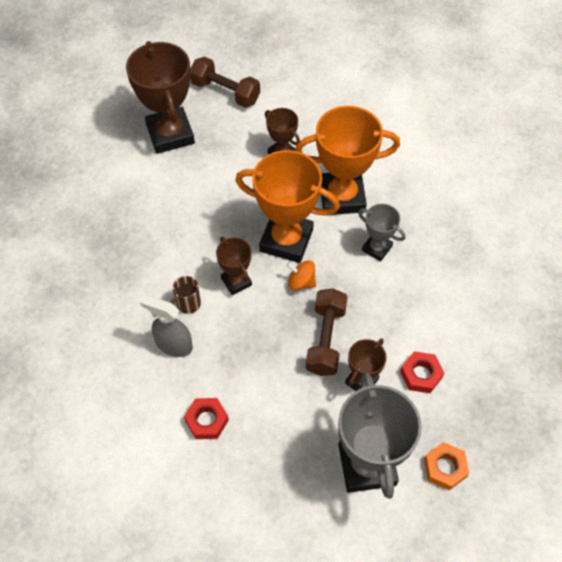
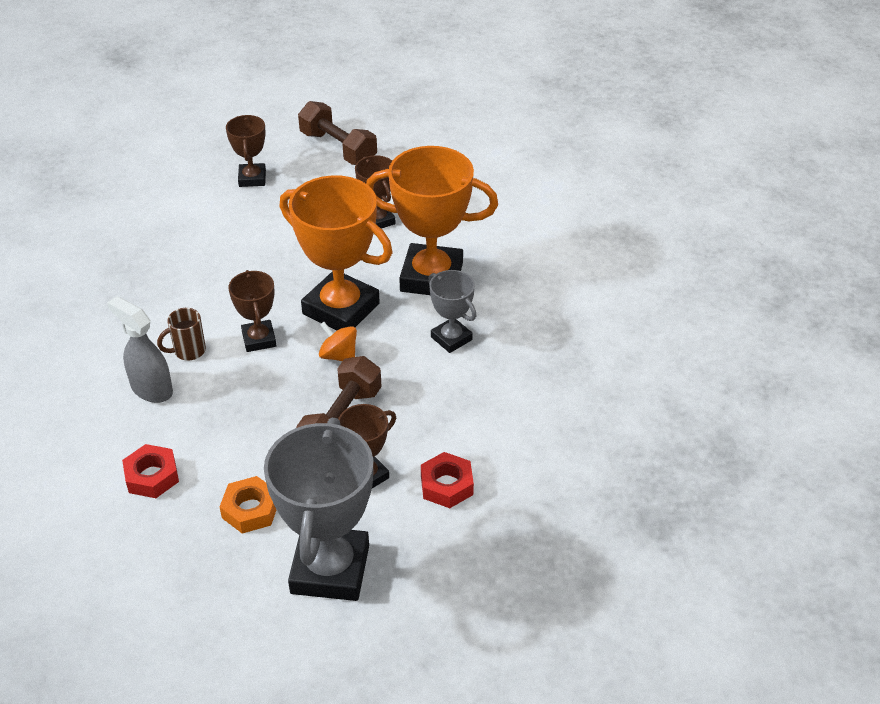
camera: 15 degrees right, 15 degrees down
(170, 134) = (252, 178): brown trophy -> brown trophy, size x0.52
(445, 468) = (431, 596): orange nut -> orange nut (250, 510)

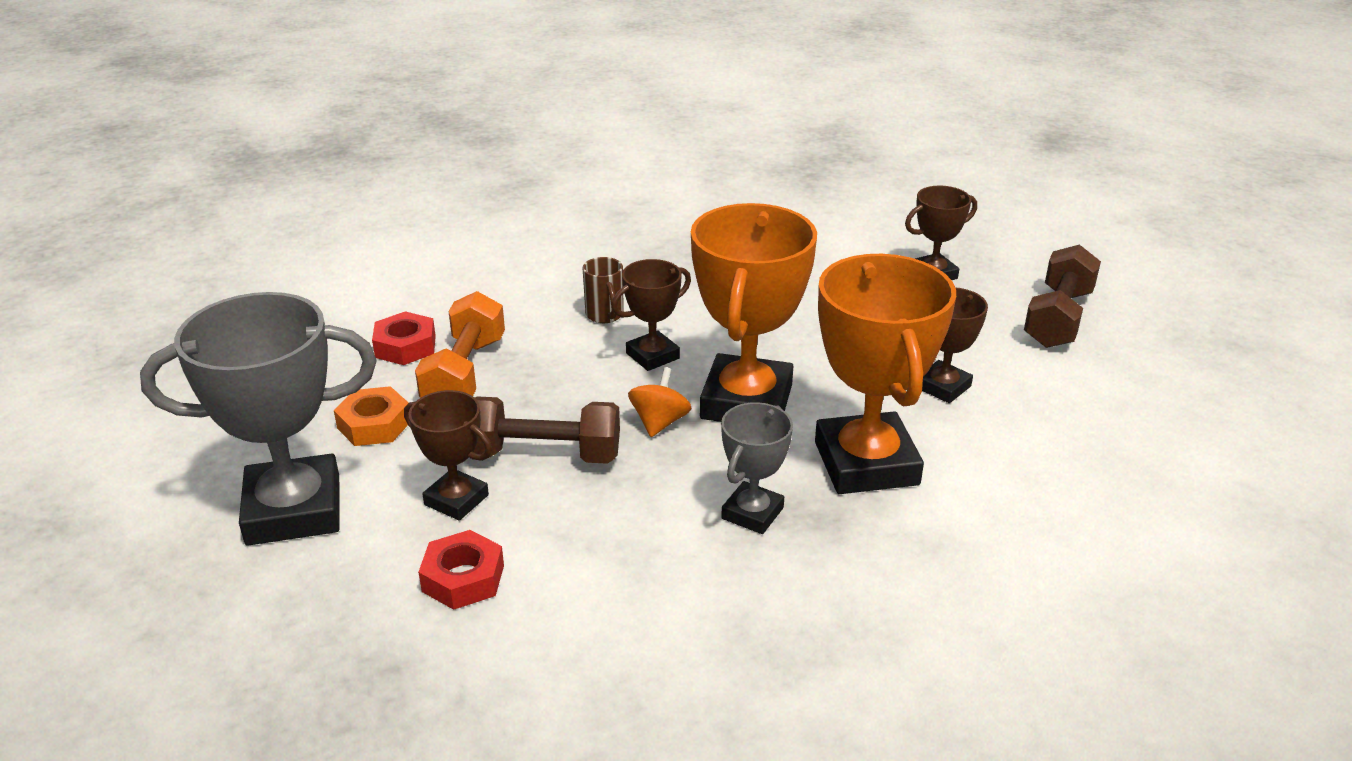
camera: 70 degrees right, 10 degrees down
(151, 389) = (534, 309): grey spray bottle -> none
(188, 351) = (605, 315): brown mug -> brown mug turned 150 degrees counterclockwise
(215, 446) = (465, 373): none -> orange dumbbell

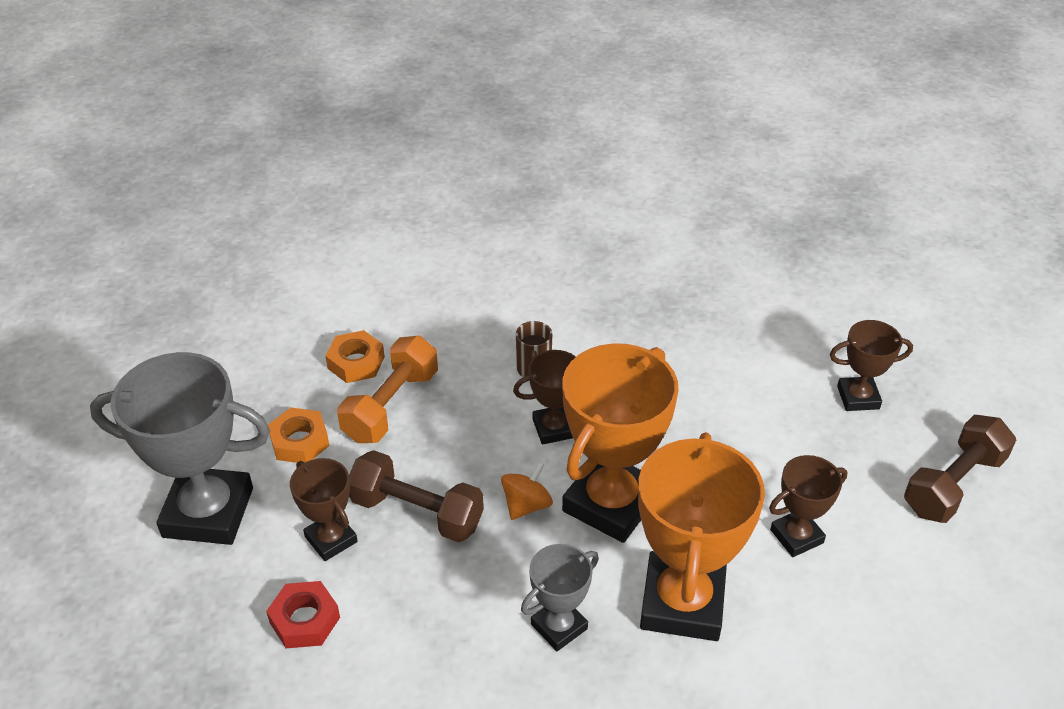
camera: 20 degrees right, 10 degrees up
(405, 346) = (356, 362): red nut -> orange nut

